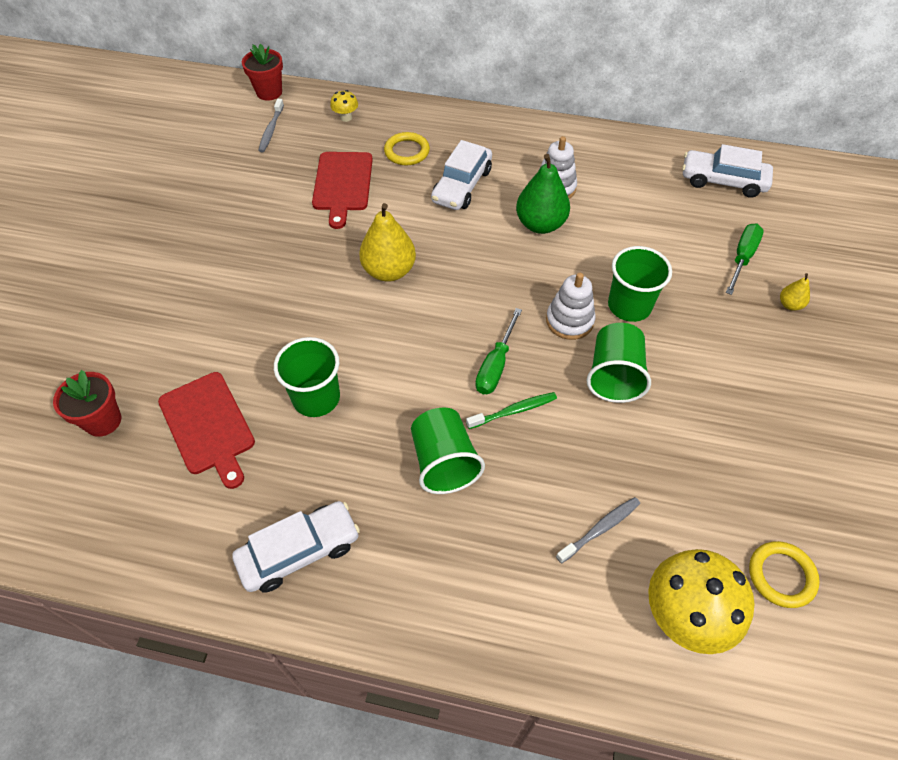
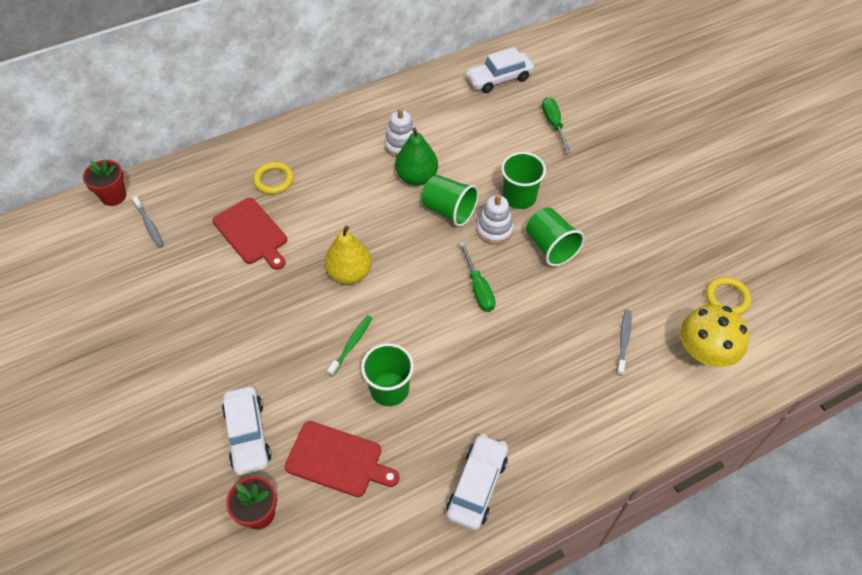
camera: 40 degrees left, 0 degrees up
(346, 117) = (199, 181): yellow mushroom -> none
(444, 462) = (506, 369): green cup -> green cup (449, 210)
(462, 186) = (338, 182): white car -> white car (248, 435)
(514, 411) = (515, 308): green toothbrush -> green toothbrush (351, 344)
(790, 304) = (603, 138): yellow pear -> none

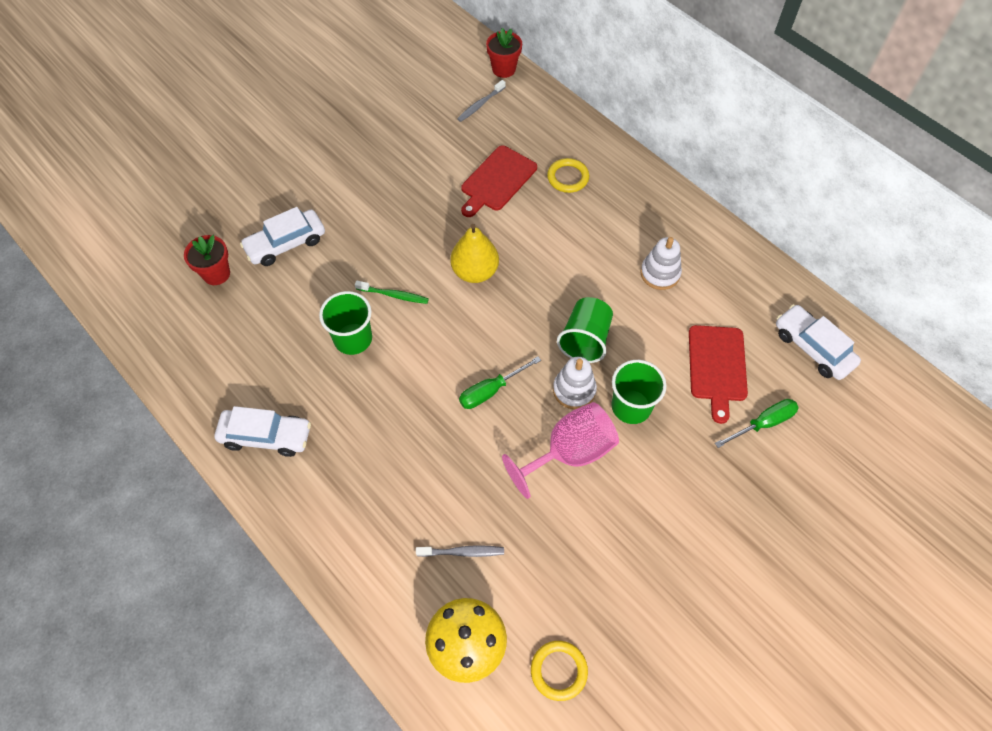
camera: 75 degrees right, 5 degrees up
(337, 460) = (273, 316): red cutting board -> red cutting board (717, 367)
(416, 177) = (620, 298): green pear -> none
(550, 247) = (569, 453): green cup -> pink goblet

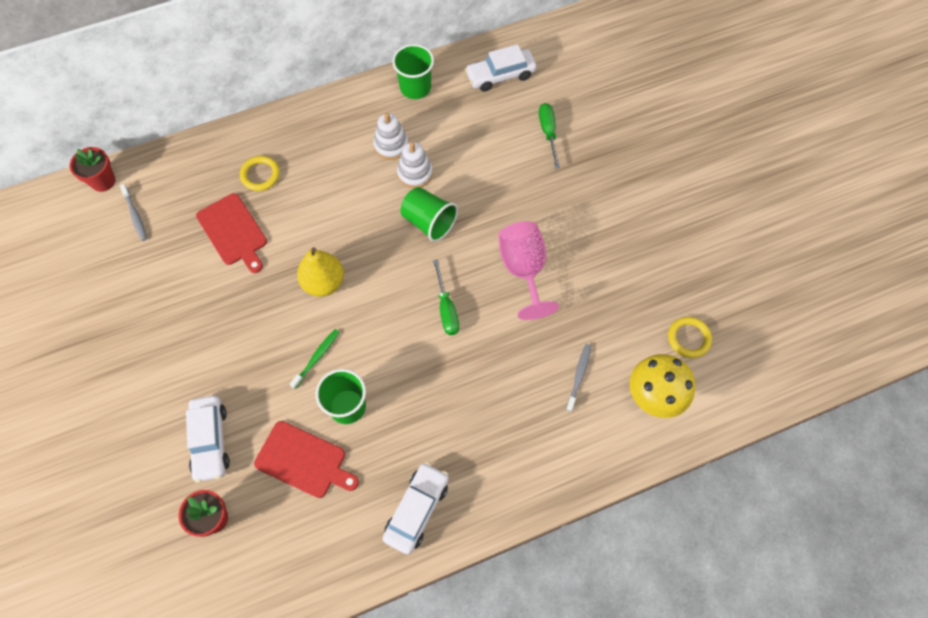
camera: 70 degrees left, 5 degrees up
(574, 390) = (471, 247): white stacking toy -> white stacking toy (415, 173)
(631, 406) = (501, 212): green cup -> green cup (415, 87)
(717, 367) = (490, 142): red cutting board -> red cutting board (303, 461)

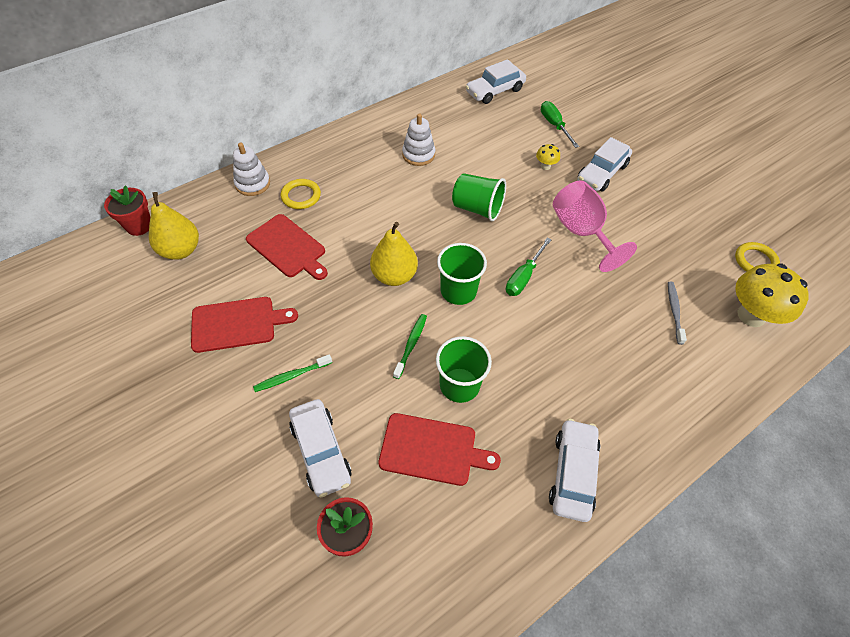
camera: 15 degrees left, 10 degrees down
(135, 216) = (181, 250): grey toothbrush -> yellow pear
(169, 304) = (237, 324): none -> red cutting board
(203, 366) = (291, 376): none -> green toothbrush
(415, 87) = (423, 109): green cup -> green cup (458, 291)
(415, 173) = (449, 172): white stacking toy -> white stacking toy (252, 184)
(446, 309) = (523, 277): green screwdriver -> green screwdriver turned 60 degrees clockwise
(518, 183) = (545, 166): none -> yellow mushroom
(574, 203) = (602, 173): none -> white car

